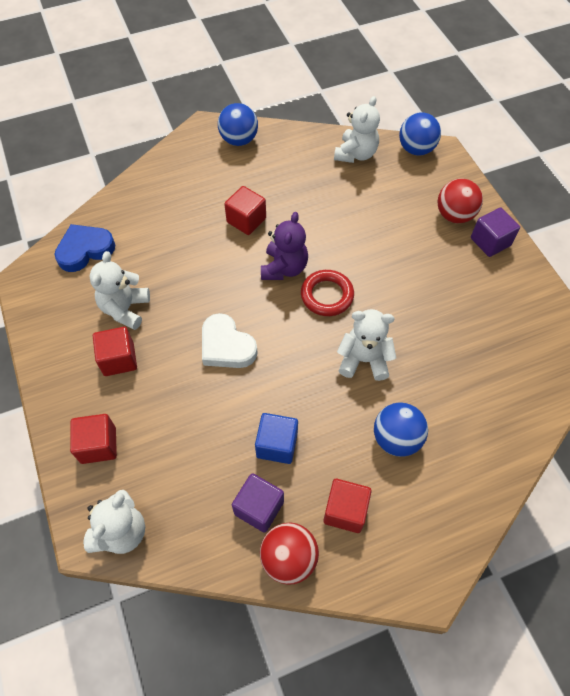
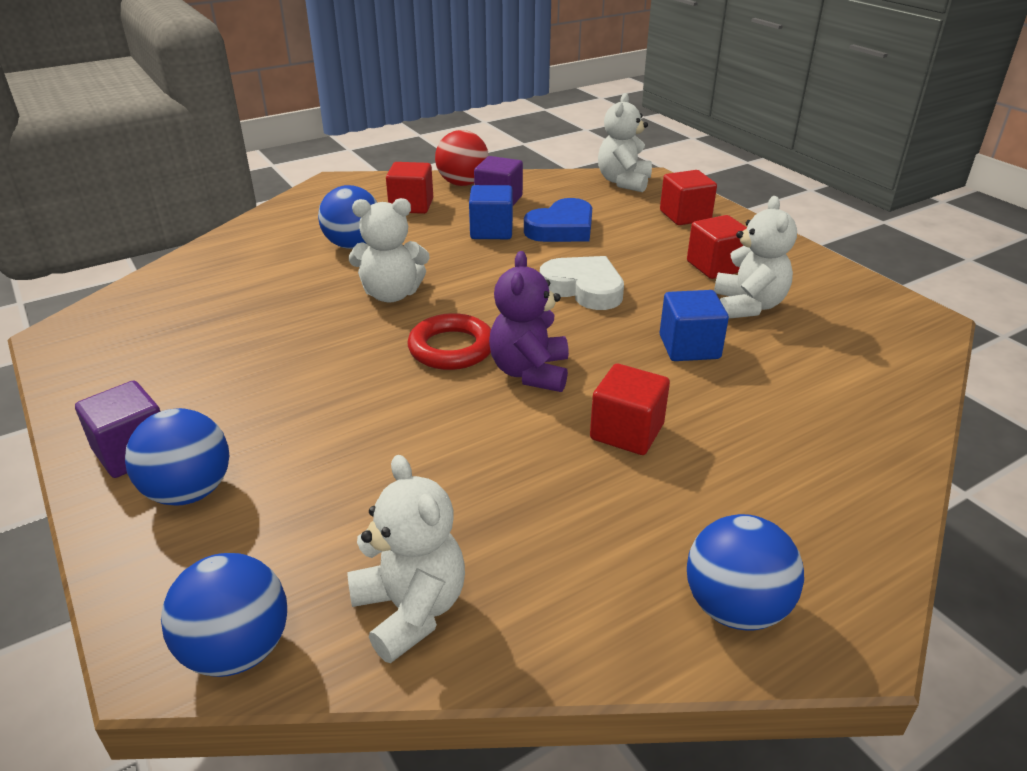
camera: 170 degrees right, 25 degrees down
(85, 250) = (876, 359): blue heart -> blue heart (562, 228)
(184, 275) = (689, 347): none -> blue cube
(356, 154) = (411, 609): white teddy bear -> white teddy bear turned 135 degrees clockwise
(454, 215) = (189, 491): red ball -> blue ball

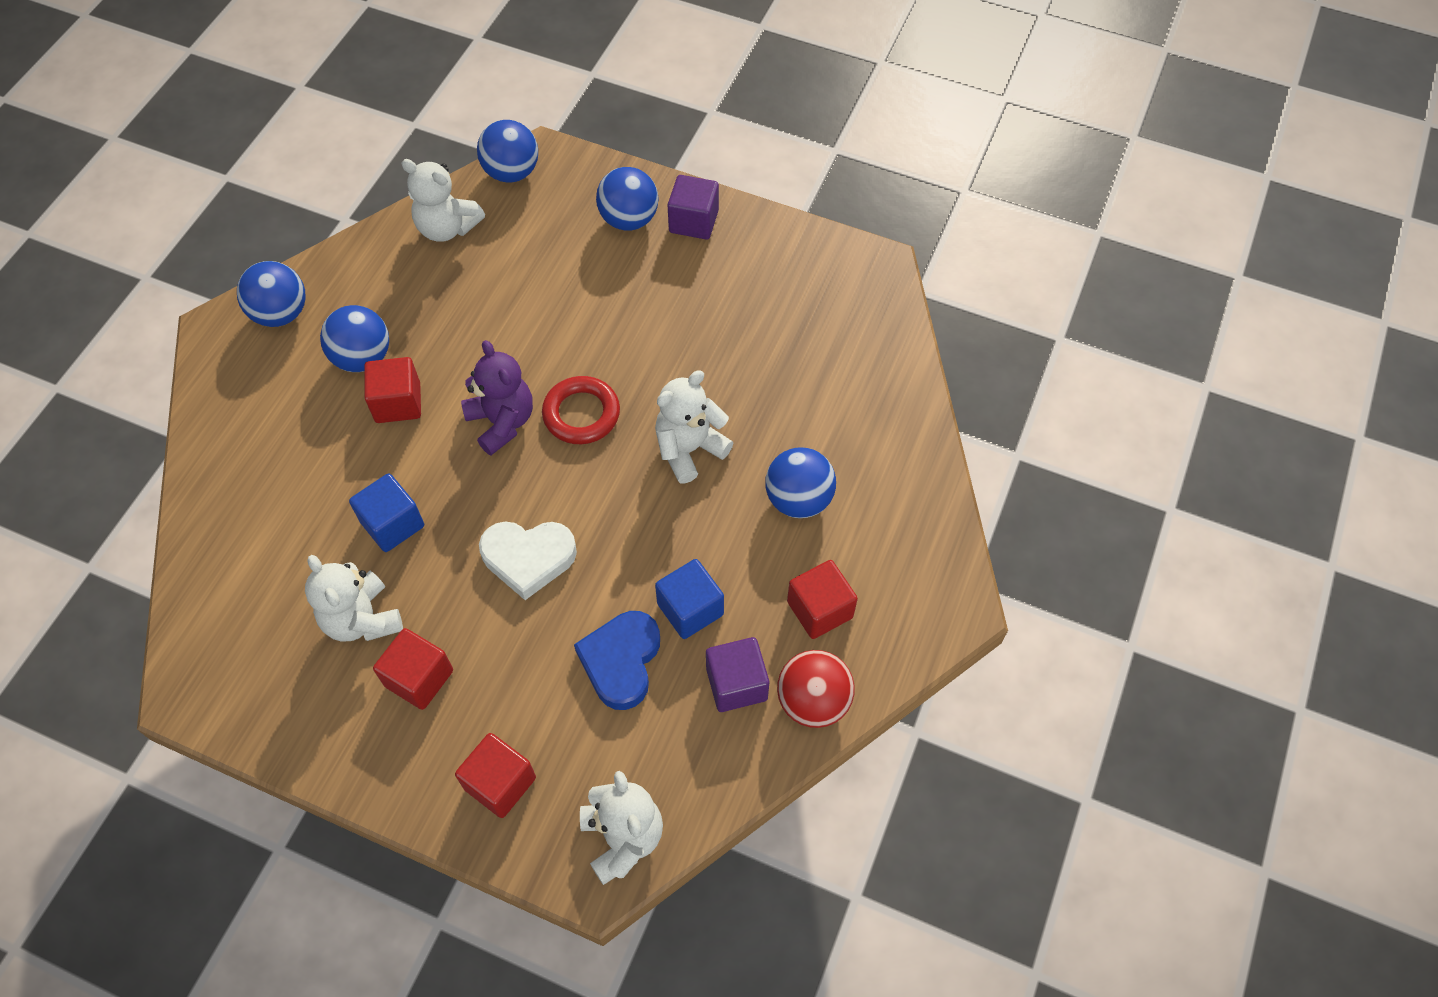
camera: 145 degrees right, 25 degrees up
(642, 494) = (363, 358): none -> blue ball

